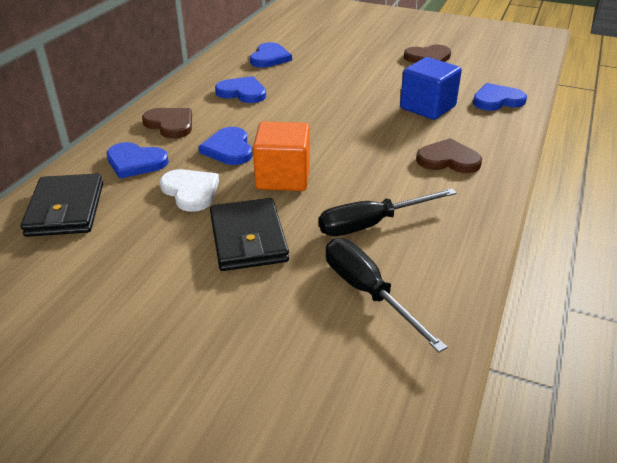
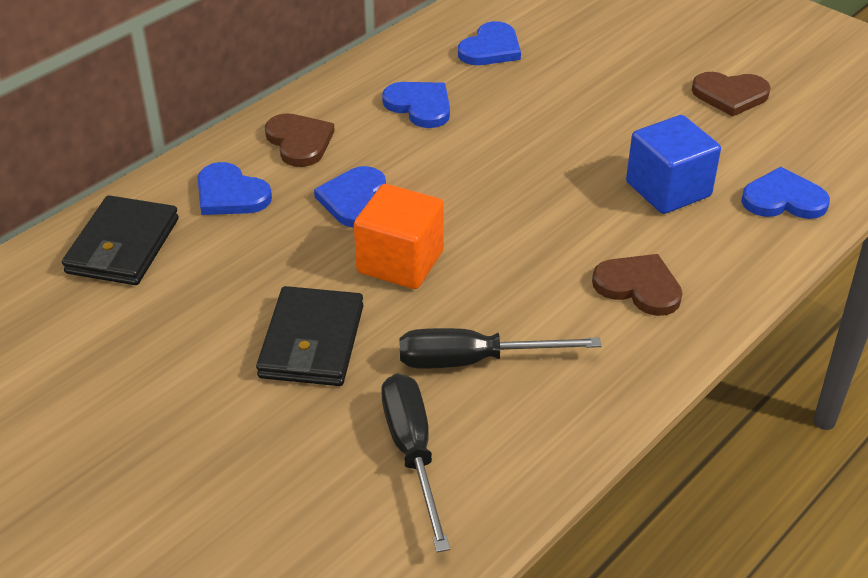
camera: 20 degrees right, 5 degrees up
(191, 191) = (276, 255): white heart -> none

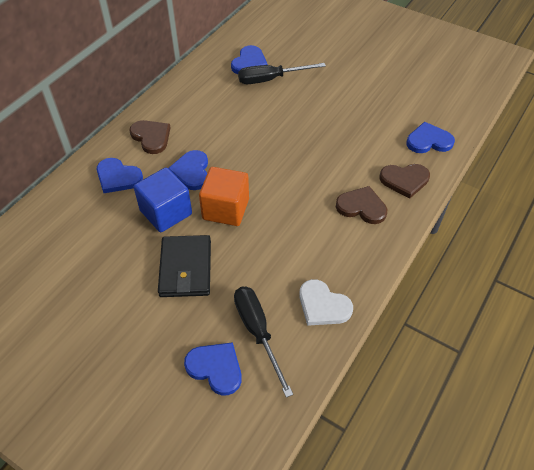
camera: 10 degrees left, 10 degrees up
(123, 246) = (61, 220): black wallet -> none
(419, 106) = (216, 105): blue heart -> blue heart (215, 368)
(473, 360) = (280, 267): black screwdriver -> black screwdriver (271, 79)
(535, 428) = (323, 305): none -> white heart
(668, 189) = (365, 142): blue cube -> blue cube (166, 212)
(730, 95) = (387, 78): brown heart -> brown heart (404, 180)

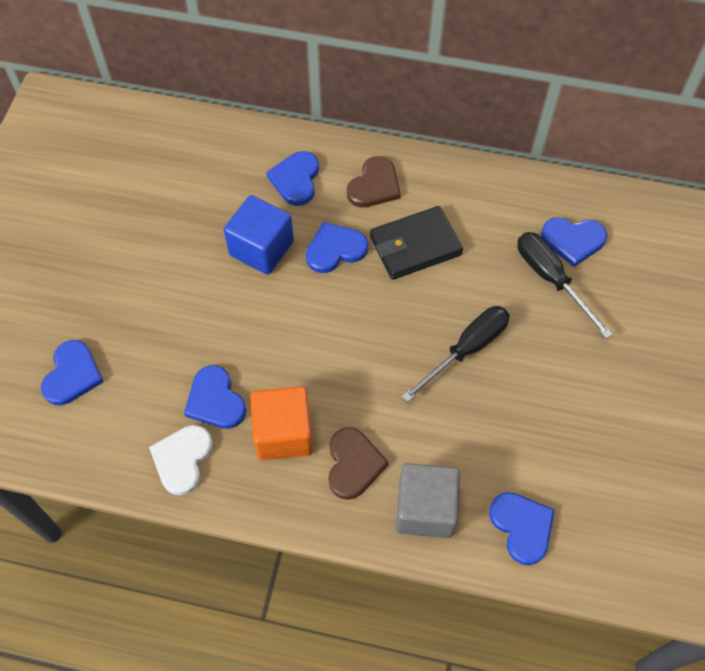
camera: 70 degrees right, 10 degrees up
(185, 268) = (189, 299): black wallet -> black wallet (415, 245)
(226, 209) = (290, 308): orange cube -> orange cube (283, 433)
(258, 332) = (127, 401): black screwdriver -> black screwdriver (466, 349)
(282, 272) = (215, 400): none -> blue heart
(404, 180) = (425, 509): brown heart -> grey cube

